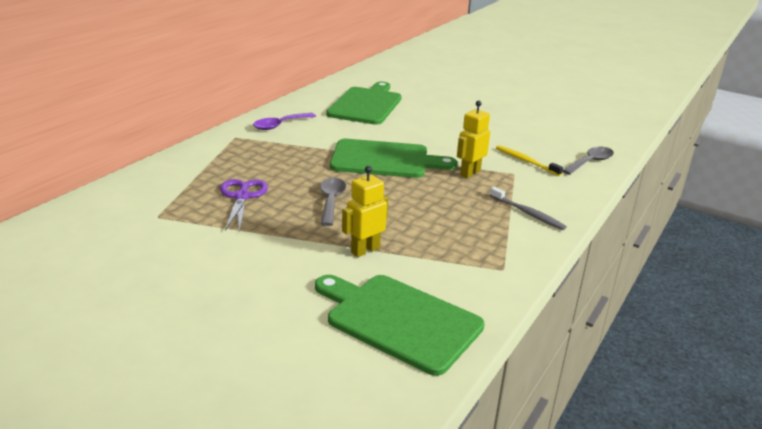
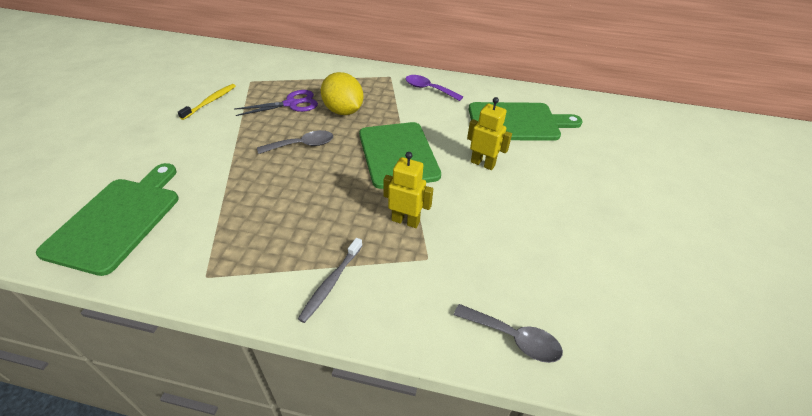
camera: 70 degrees right, 15 degrees up
(283, 171) = (343, 111): none -> yellow lemon
(365, 250) = (224, 180): yellow robot -> yellow robot (482, 163)
(526, 161) = (468, 266): yellow toothbrush -> yellow toothbrush (210, 101)

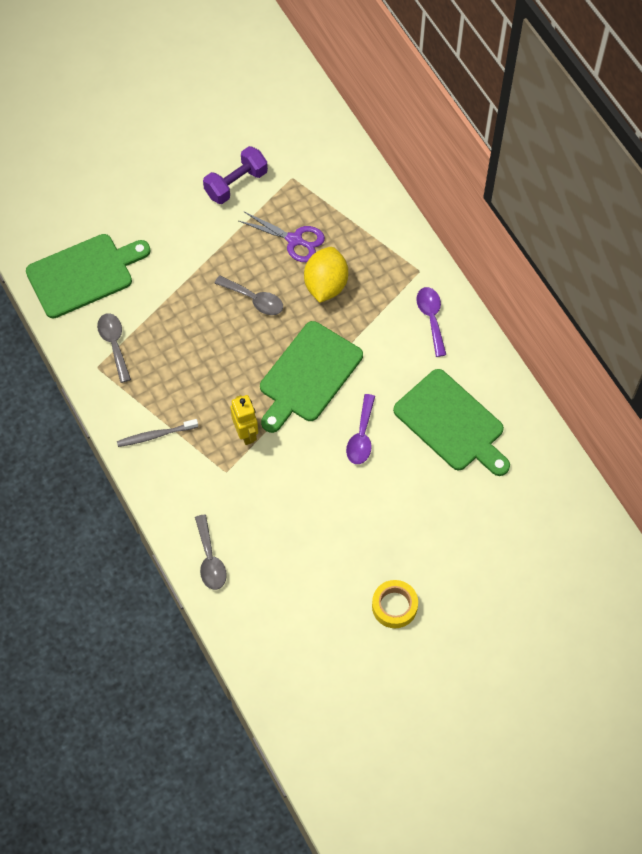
camera: 50 degrees right, 20 degrees up
(206, 247) = (114, 344): none -> grey spoon
(210, 101) = (236, 184): yellow toothbrush -> purple dumbbell
(482, 163) = (361, 436): yellow robot -> purple spoon
(665, 237) = (394, 606): none -> yellow tape

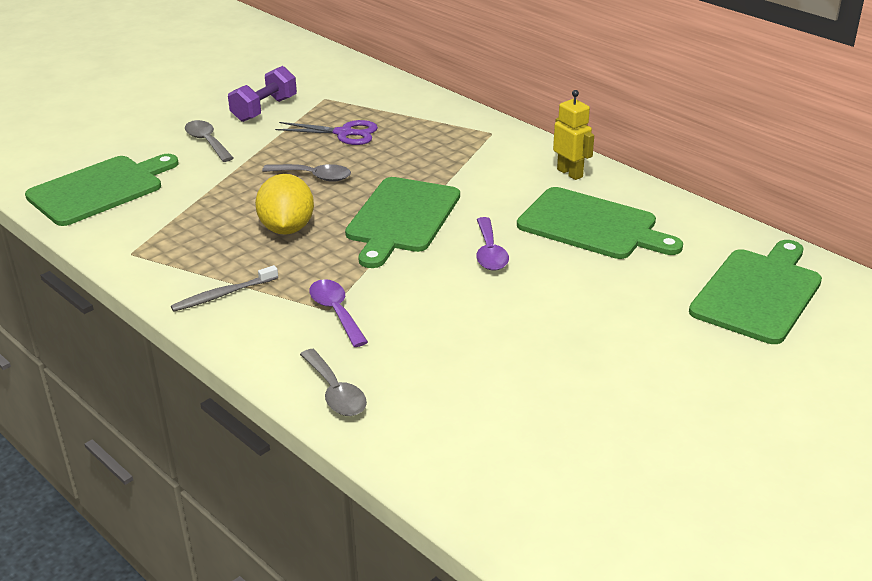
camera: 15 degrees left, 30 degrees down
(114, 344) = (149, 232): grey spoon -> grey spoon (207, 142)
(246, 433) = (342, 273): yellow robot -> yellow robot (570, 173)
(325, 285) = (392, 156): yellow lemon -> yellow lemon (287, 228)
(394, 606) = (615, 389): yellow tape -> none
(431, 318) = (523, 159): purple spoon -> purple spoon (336, 312)
(540, 536) = (758, 293): none -> green cutting board

